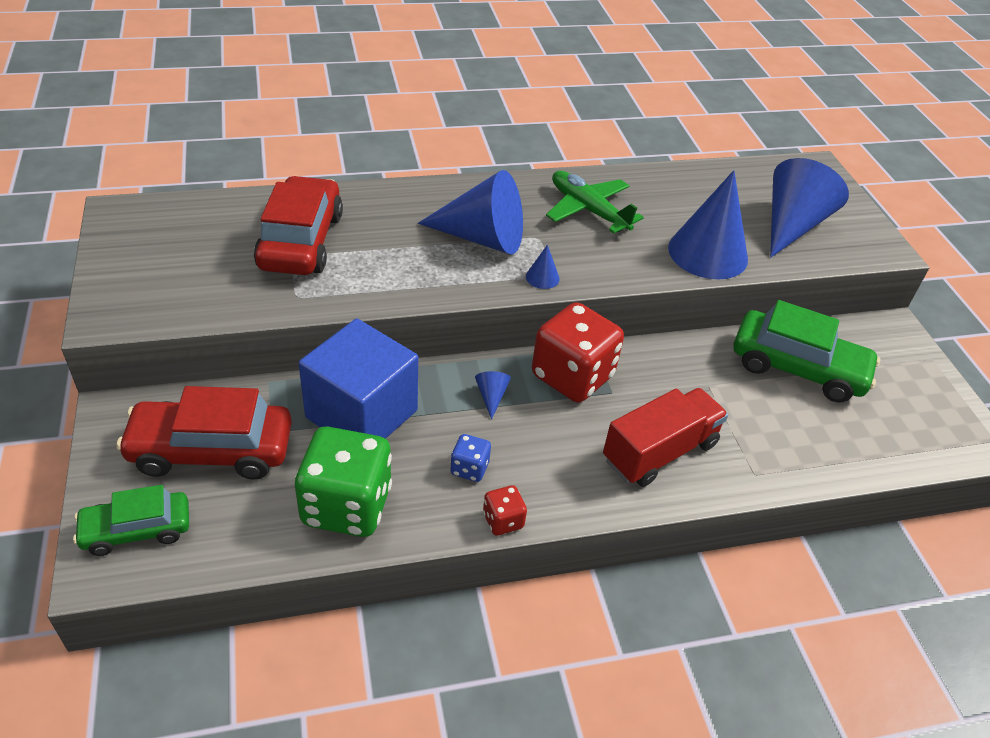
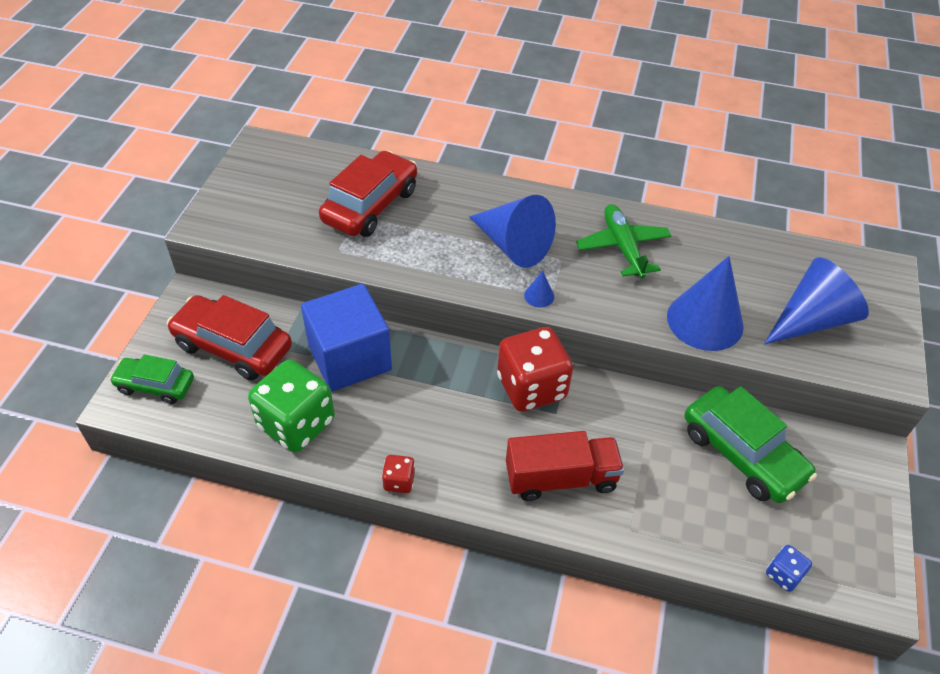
camera: 30 degrees right, 5 degrees up
(469, 468) = (400, 431): blue dice -> blue dice (783, 575)
(491, 396) = (455, 380): blue cone -> none

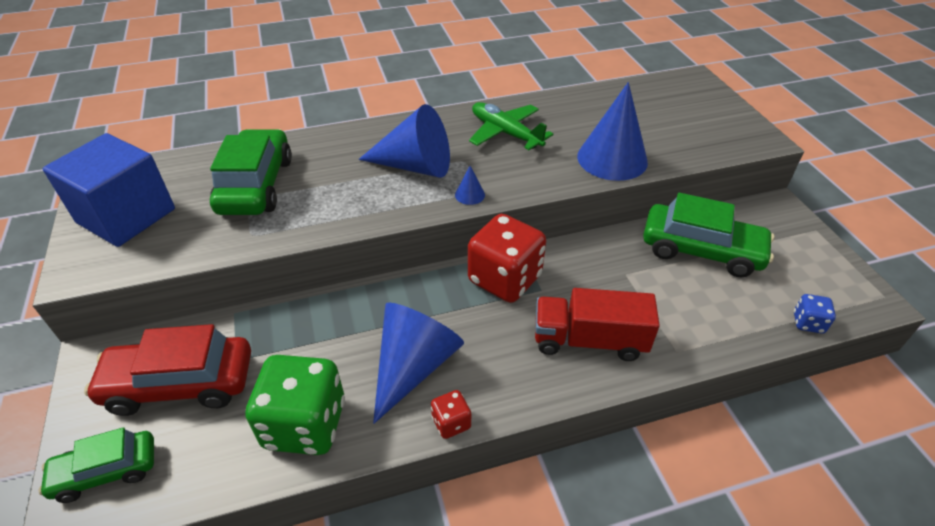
camera: 30 degrees left, 5 degrees down
(350, 358) = (318, 334): blue cube -> blue cube (126, 216)
(370, 205) = (256, 185): red car -> green car
(561, 478) = (589, 340): red truck -> red truck turned 135 degrees counterclockwise
(811, 320) = (681, 128): blue cone -> blue cone (414, 366)

